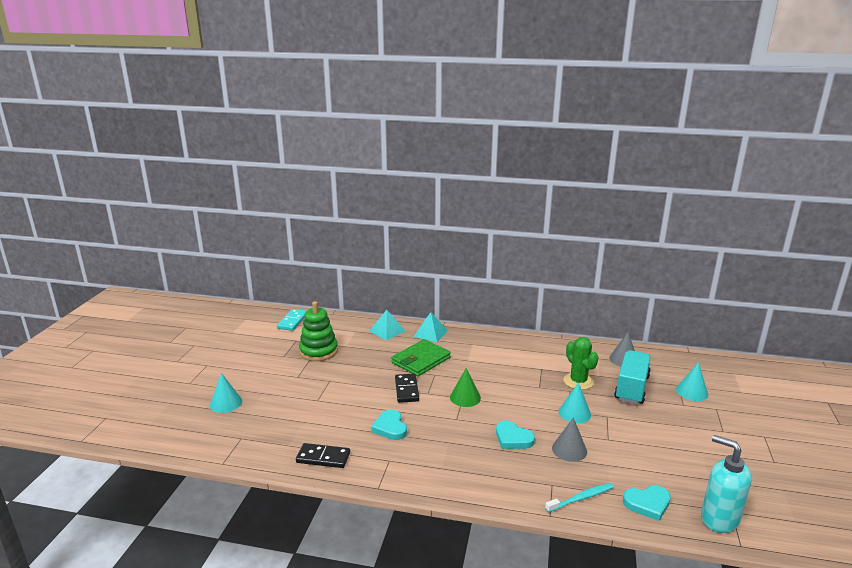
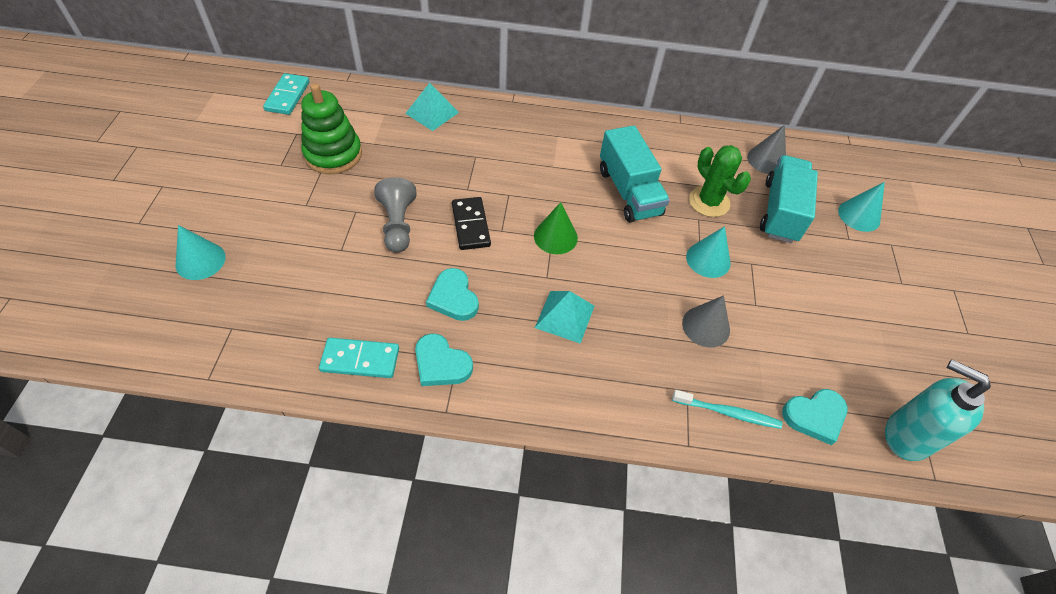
camera: 10 degrees left, 30 degrees up
(323, 457) = (360, 359): black domino -> turquoise domino
(357, 388) = (398, 225): none -> grey pawn
(421, 360) = (486, 168): green wallet -> none
(430, 333) = (496, 116): turquoise pyramid -> turquoise pyramid (564, 316)
(513, 438) = (628, 309): turquoise heart -> turquoise heart (441, 364)
(520, 375) = (629, 192): none -> turquoise truck
(581, 498) = (727, 412): turquoise toothbrush -> turquoise toothbrush turned 45 degrees clockwise

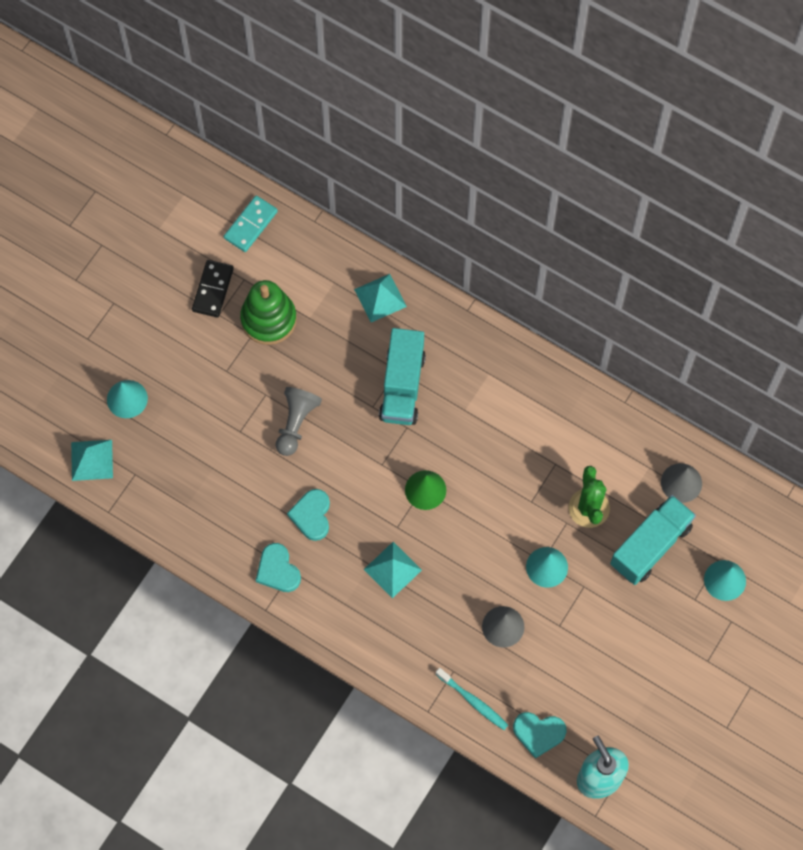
camera: 30 degrees right, 15 degrees up
(172, 332) = (92, 460): none -> turquoise pyramid
(360, 359) = (220, 541): turquoise domino -> none
(471, 225) = (358, 448): black domino -> black domino (213, 290)
(629, 192) = (519, 467): turquoise truck -> turquoise truck (402, 386)

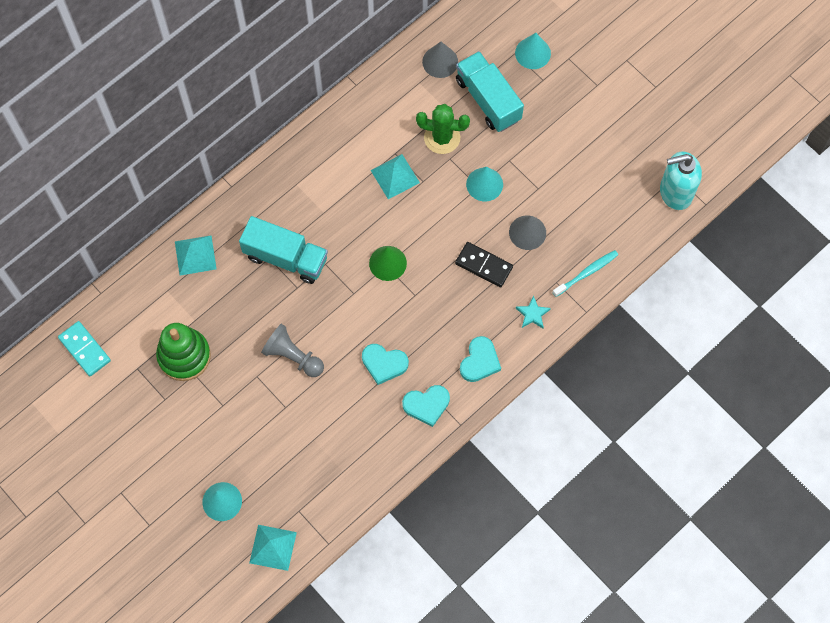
camera: 75 degrees left, 0 degrees up
(213, 290) = (138, 398): black domino -> black domino (484, 265)
(392, 569) = (452, 308): turquoise pyramid -> turquoise pyramid (395, 176)
(409, 654) = (532, 314): none -> turquoise star
(538, 733) = (626, 229): turquoise heart -> turquoise heart (479, 361)

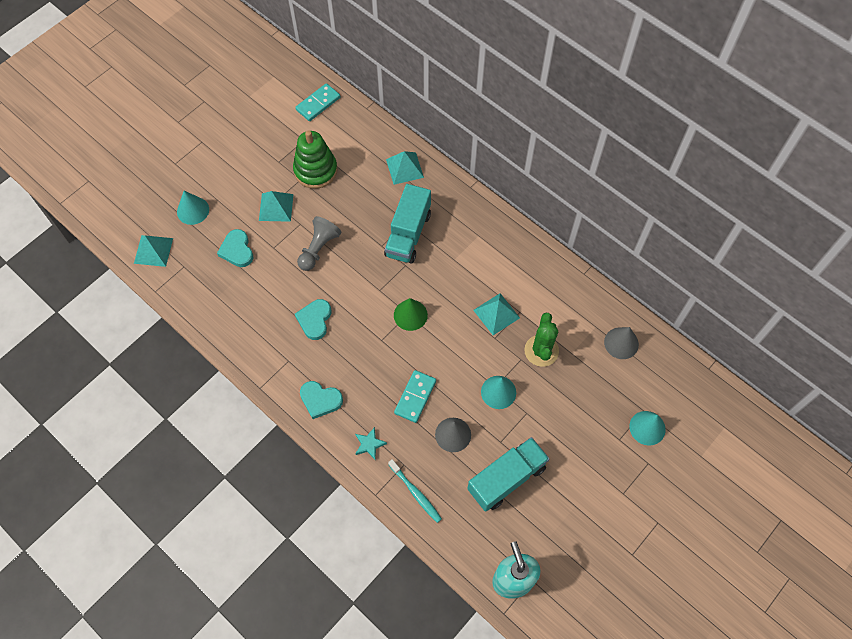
camera: 85 degrees right, 5 degrees down
(230, 403) = (276, 207): none -> turquoise pyramid
(426, 405) = (277, 358): turquoise heart -> turquoise heart (237, 250)
(484, 265) = (415, 397): black domino -> turquoise domino
(488, 100) = (588, 389): turquoise truck -> turquoise truck (506, 478)

